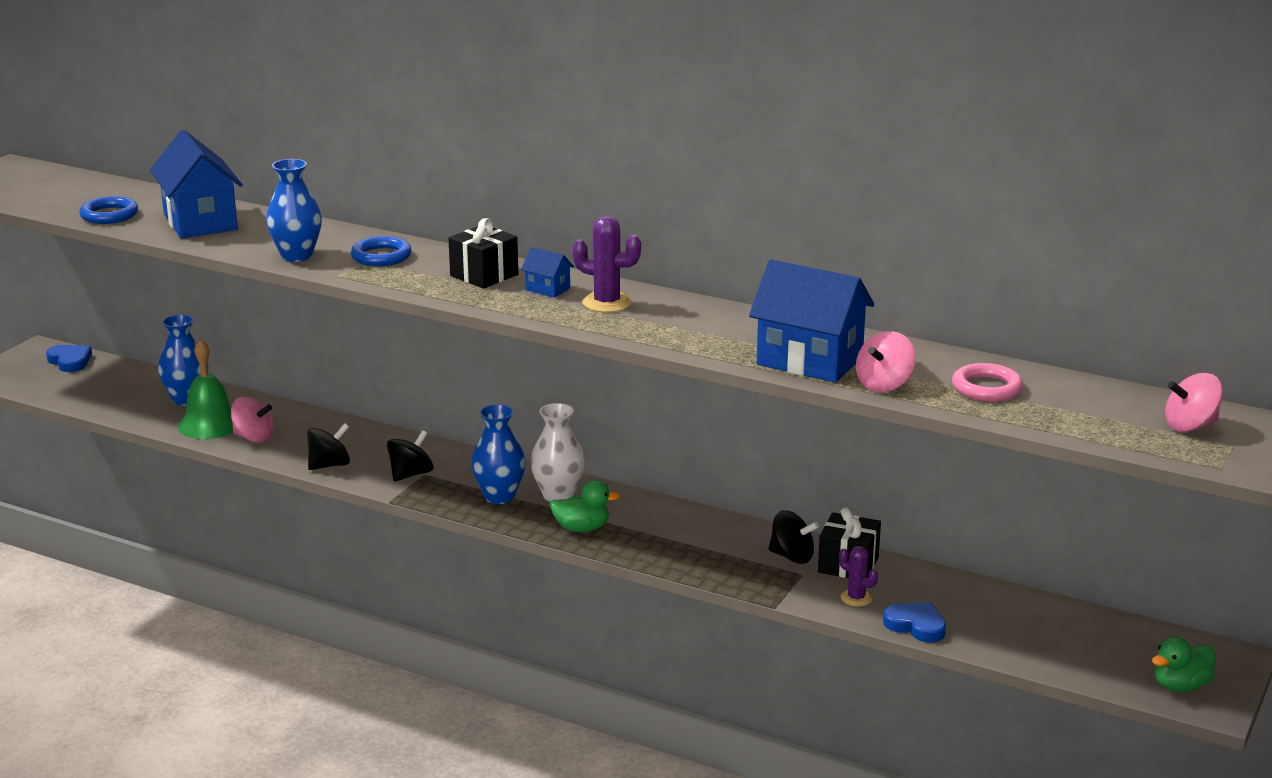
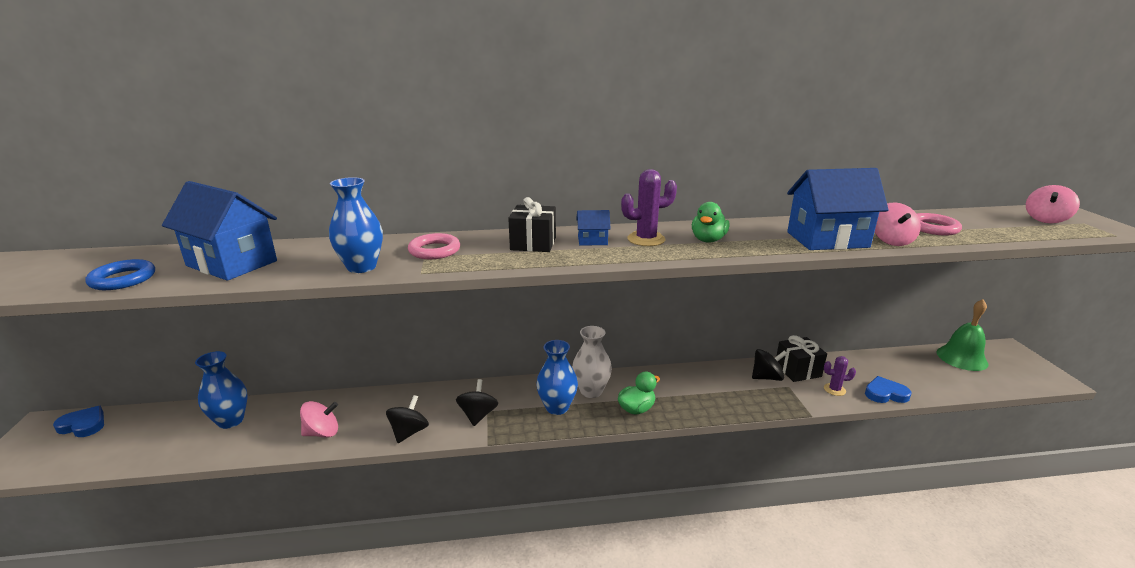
camera: 35 degrees left, 0 degrees up
(210, 424) = (272, 435): green bell -> green bell (962, 358)
(381, 256) = (434, 250): blue ring -> pink ring
(1180, 686) = (1026, 374): green duck -> green duck (708, 240)

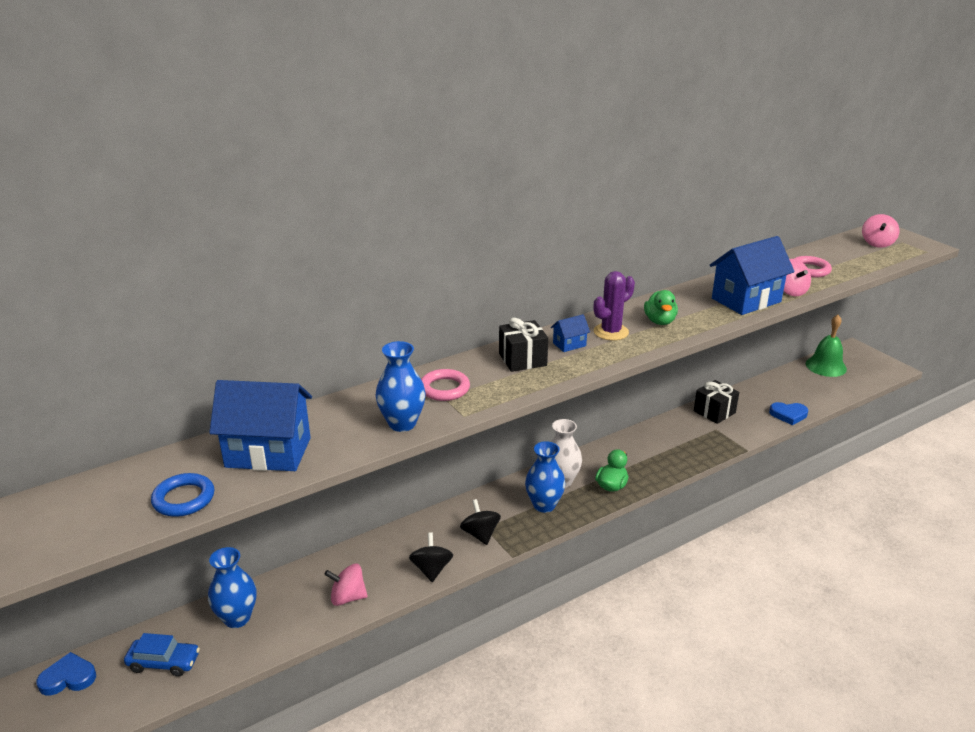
camera: 25 degrees left, 5 degrees up
(148, 437) = (164, 662): none -> blue car
(322, 433) = (348, 597): pink spinning top -> pink spinning top turned 135 degrees counterclockwise
(766, 377) = (694, 425): black spinning top -> none
(834, 389) = (751, 422): purple cactus -> none
(885, 394) = (788, 415): blue heart -> blue heart turned 150 degrees counterclockwise

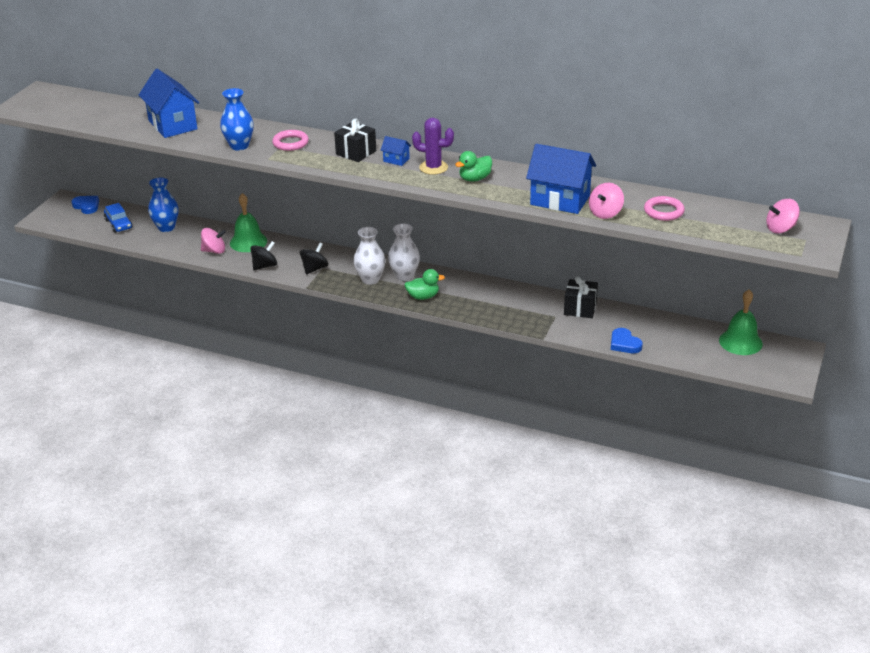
camera: 55 degrees right, 5 degrees up
(184, 499) = (115, 123): blue ring -> none
(348, 597) = (214, 251): pink spinning top -> pink spinning top turned 120 degrees clockwise
(363, 560) = (248, 242): none -> green bell
(544, 505) = (370, 279): blue vase -> white vase

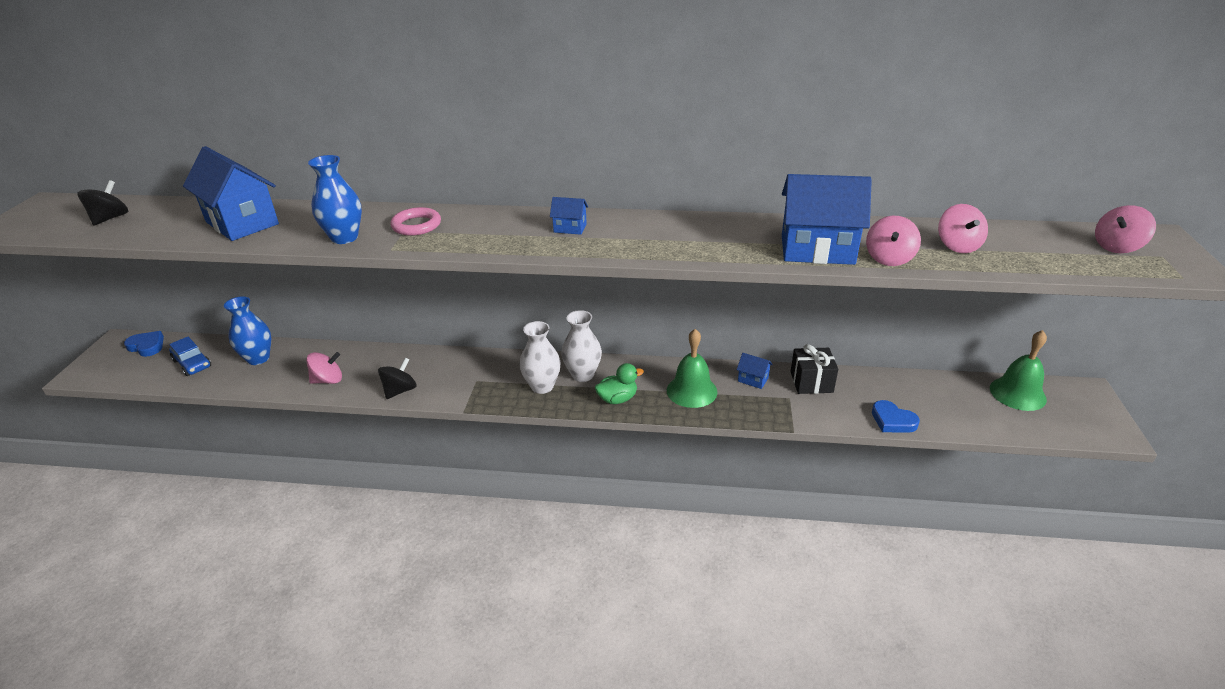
camera: 15 degrees left, 0 degrees up
(248, 242) = (370, 361): green bell -> green bell (691, 391)
(314, 269) = (466, 383): black spinning top -> black spinning top (110, 218)
(356, 152) = (511, 226): black gift -> none
(433, 167) = (624, 231): purple cactus -> none
(475, 179) = (687, 238): green duck -> none
(535, 299) = (753, 379): none -> blue house
(663, 211) = (957, 246): pink ring -> pink spinning top

